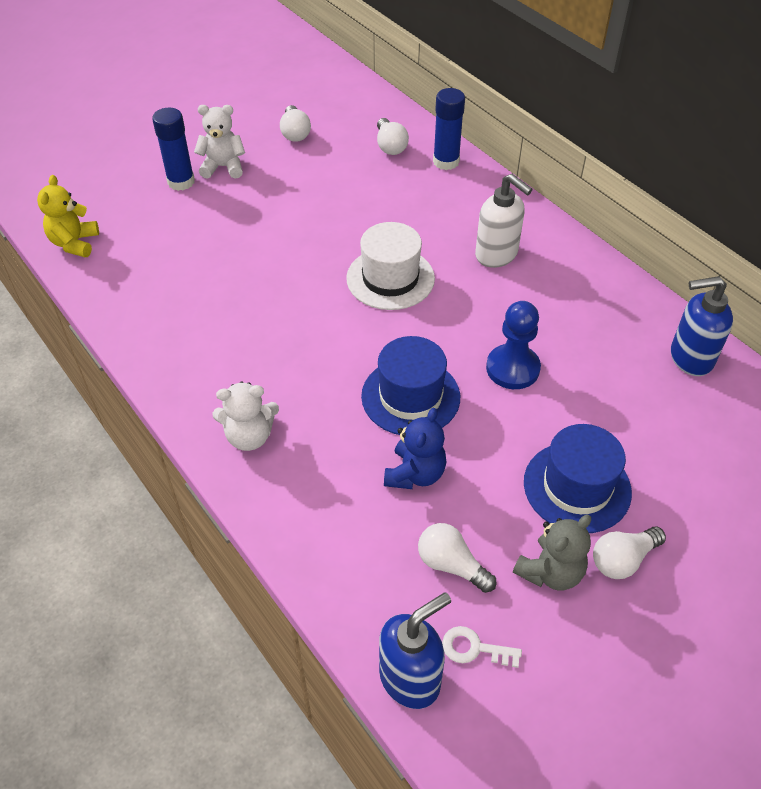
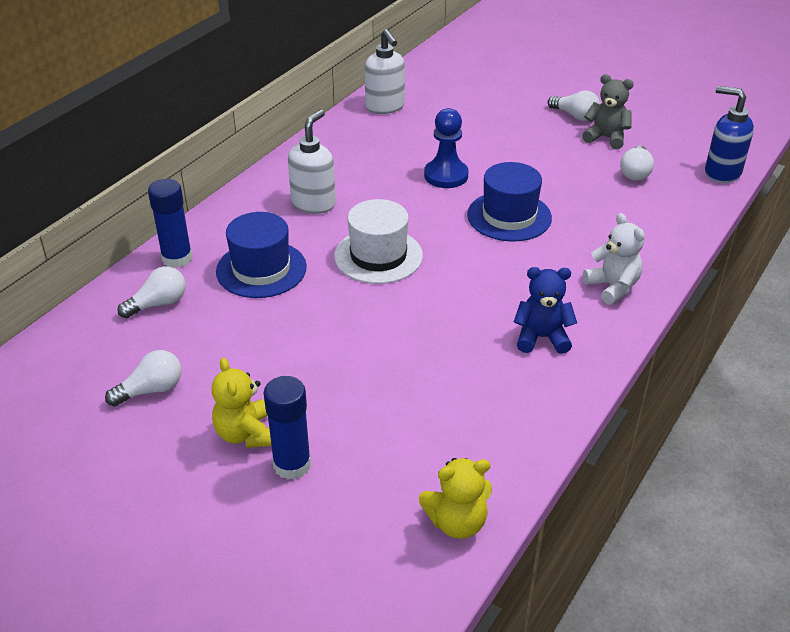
camera: 110 degrees left, 10 degrees down
(223, 167) = (246, 434): white teddy bear -> yellow teddy bear
(415, 474) = (578, 200): blue teddy bear -> blue teddy bear (541, 338)
(474, 648) = (681, 155): white key -> none
(577, 487) = (534, 136): blue hat -> blue hat (261, 269)
(690, 358) = (385, 107): blue soap dispenser -> white soap dispenser

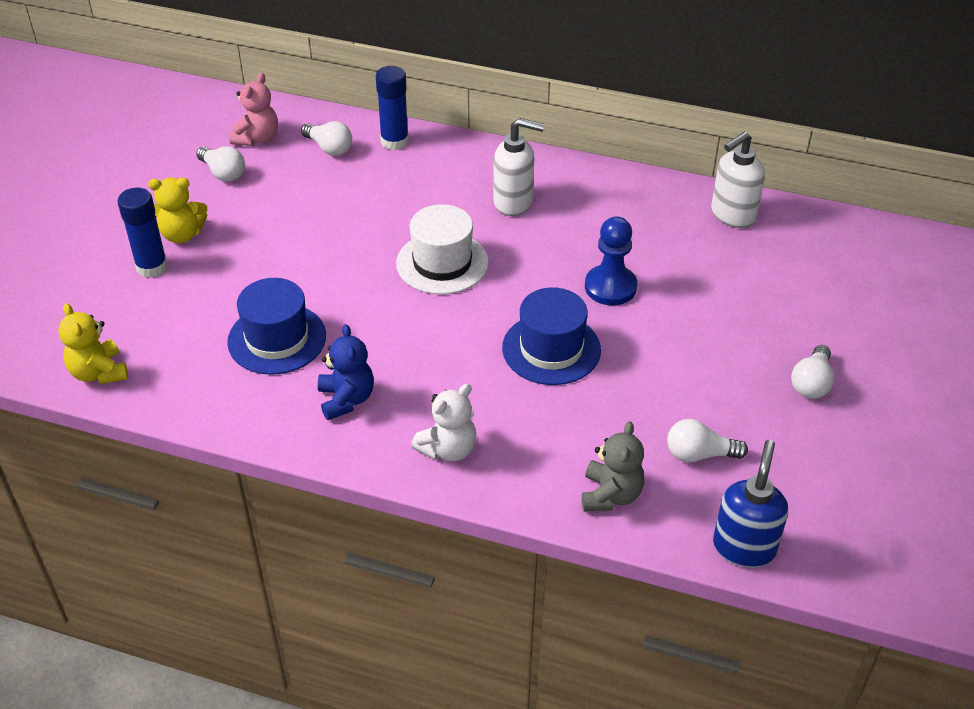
camera: 75 degrees right, 5 degrees up
(103, 356) = (257, 138): none -> pink teddy bear
(246, 434) = (182, 234): yellow teddy bear -> yellow teddy bear turned 150 degrees counterclockwise
(261, 269) = (395, 193): blue hat -> blue hat (277, 339)
(606, 138) = (771, 419): grey teddy bear -> grey teddy bear (610, 495)

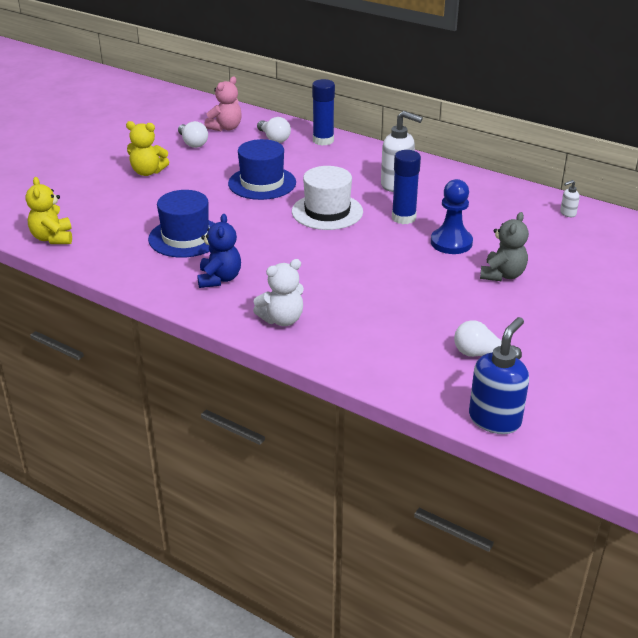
camera: 15 degrees right, 10 degrees down
(152, 267) = (118, 186): blue glue stick -> blue glue stick (403, 218)
(551, 349) = (388, 272): blue hat -> blue hat (262, 183)
(610, 495) = (397, 368): grey teddy bear -> grey teddy bear (502, 275)
(732, 215) = (567, 213): white soap dispenser -> white soap dispenser, size x0.46
(811, 383) = (594, 324): white light bulb -> none

